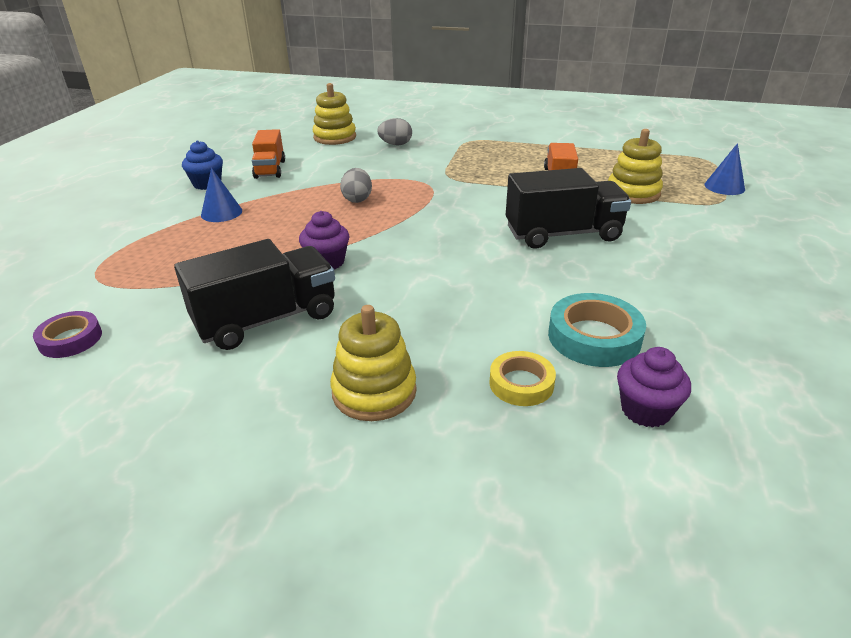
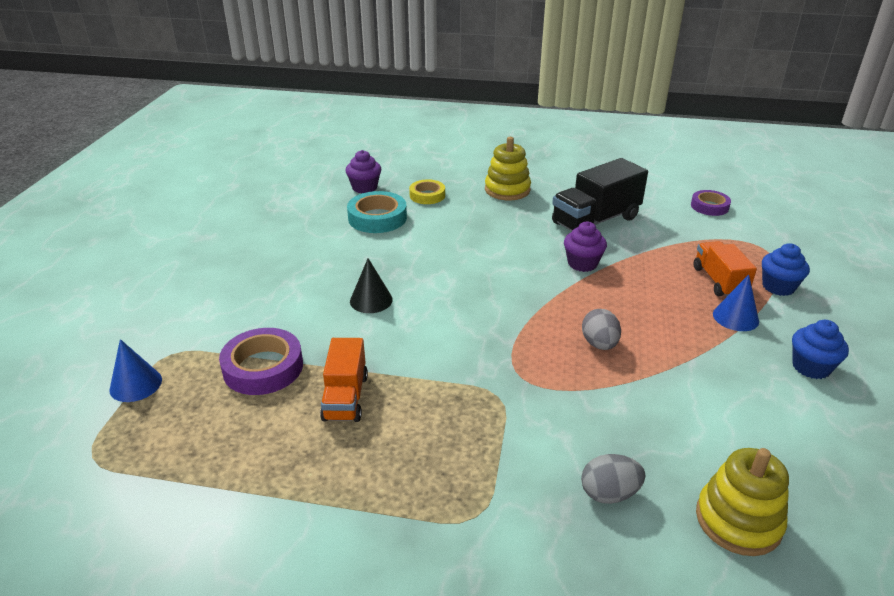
camera: 175 degrees right, 0 degrees up
(145, 234) = (778, 287): none -> blue cupcake
(270, 169) = (761, 405): orange truck -> orange truck (719, 281)
(563, 234) = (371, 300): black truck -> black cone
(633, 193) = (263, 367): yellow stacking toy -> purple tape

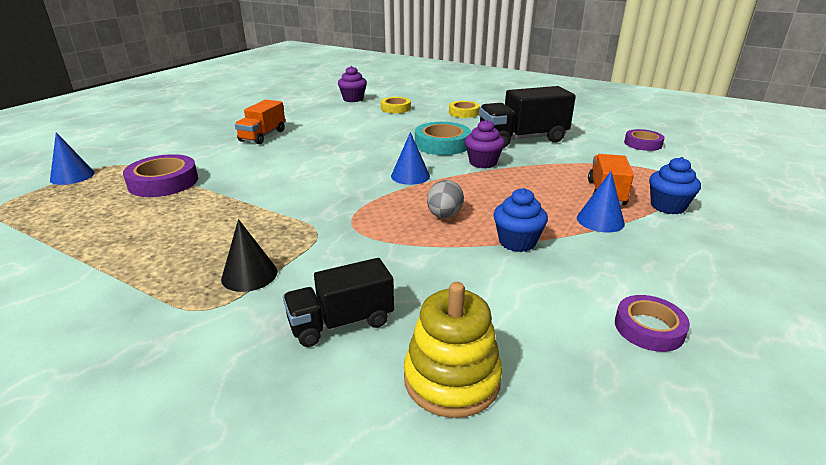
camera: 20 degrees right, 5 degrees down
(345, 397) = (198, 210): orange truck -> orange truck (263, 136)
(371, 300) = (285, 158): black cone -> black cone (249, 275)
(377, 218) = (343, 115): turquoise tape -> turquoise tape (442, 144)
(507, 190) = (464, 112): yellow stacking toy -> yellow tape
(526, 298) = (410, 176): none -> blue cone
(609, 493) = (341, 323): grey egg -> black truck
(811, 367) = (652, 272): blue cupcake -> blue cupcake (517, 242)
(842, 426) = (649, 328): none -> purple tape

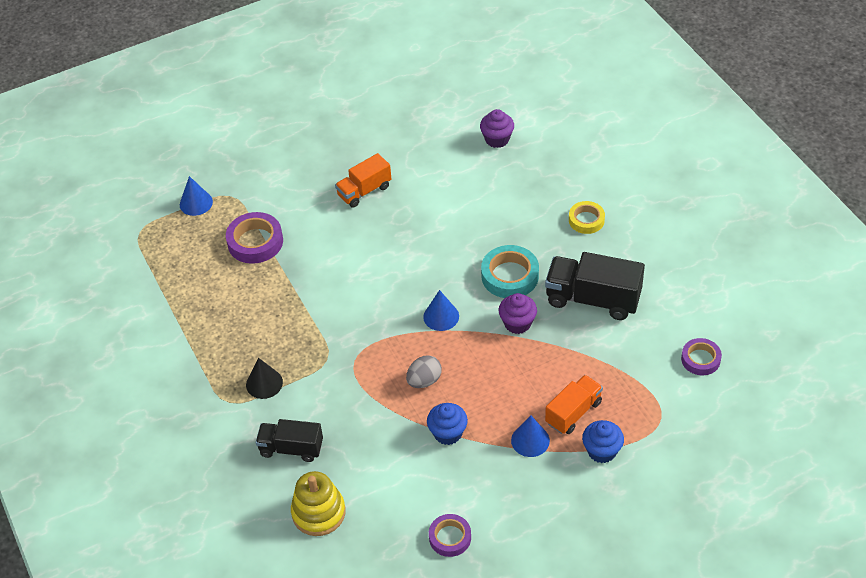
camera: 35 degrees right, 20 degrees up
(395, 108) = (524, 181): yellow tape -> none

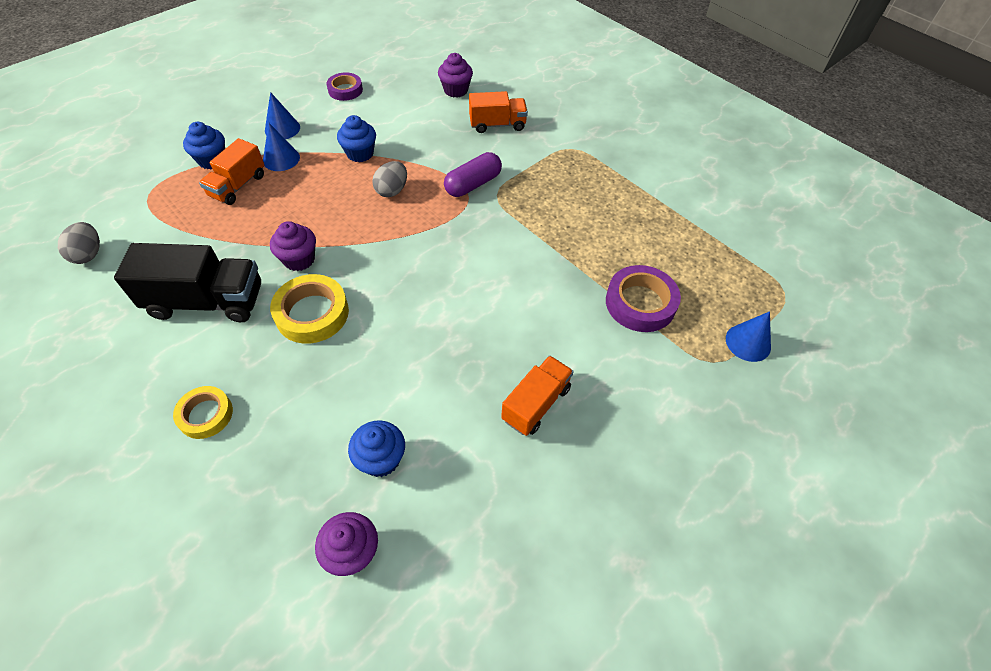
camera: 160 degrees right, 5 degrees up
(264, 383) = (547, 166): black cone -> none
(291, 448) = (497, 124): black truck -> orange truck
(318, 512) = (456, 90): yellow stacking toy -> purple cupcake
(345, 374) = (473, 184): none -> purple capsule
(441, 316) = (388, 253): blue cone -> blue cone (282, 128)
(473, 178) = (381, 459): none -> blue cupcake
(510, 276) = (312, 313): turquoise tape -> yellow tape
(700, 359) = (89, 254): purple tape -> grey egg

